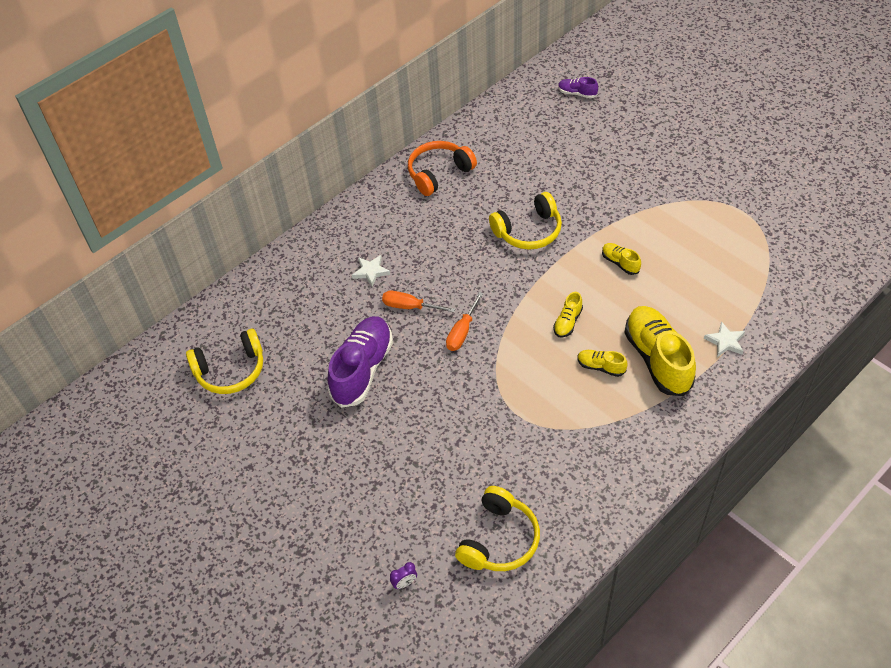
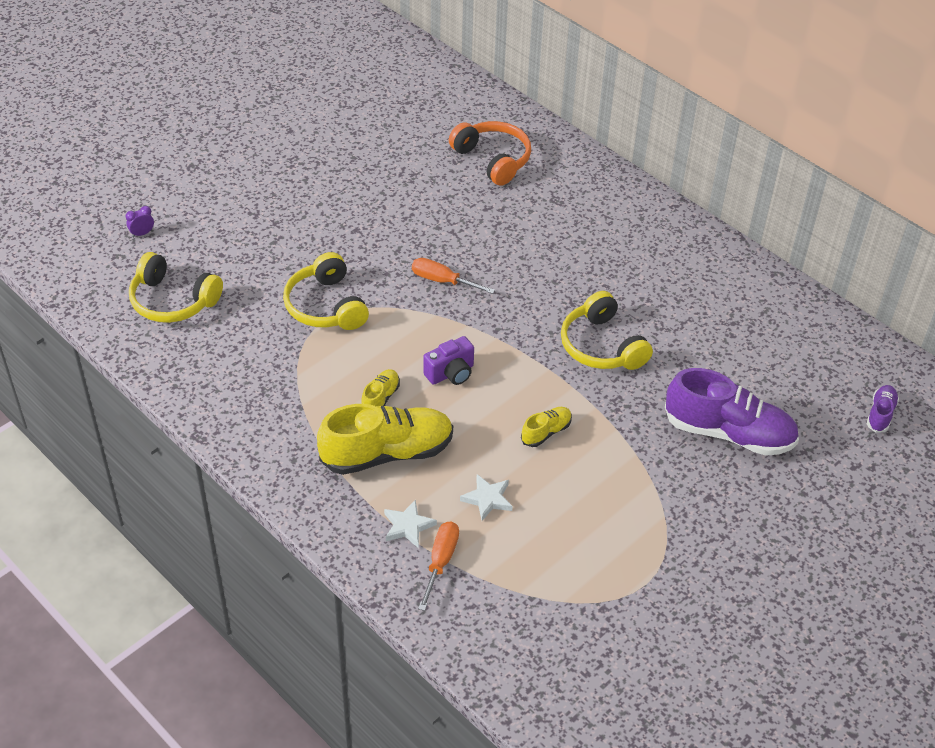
camera: 85 degrees right, 5 degrees down
(231, 370) = (406, 112): yellow headphones -> yellow headphones (326, 306)
(362, 369) = (397, 203): purple shoe -> purple shoe (729, 433)
(371, 272) = (536, 208): white star -> white star (487, 499)
(404, 583) = (142, 233): purple clock -> purple clock turned 90 degrees clockwise
(410, 307) = (482, 239): orange screwdriver -> orange screwdriver (440, 562)
(439, 173) = (701, 266): orange headphones -> orange headphones (493, 159)
(567, 322) = (451, 373): yellow shoe -> purple camera

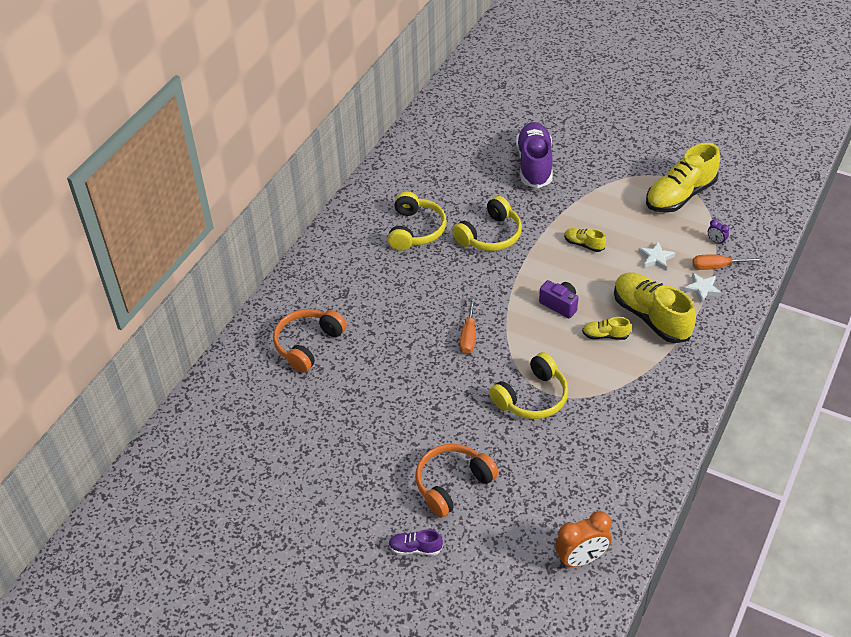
camera: 105 degrees left, 0 degrees up
(111, 280) = (581, 559): none -> orange clock
(142, 233) = (512, 562): purple clock -> purple clock (716, 241)
(173, 301) = (580, 502): yellow headphones -> yellow headphones (415, 230)
(254, 217) = (452, 484): none -> orange headphones
(602, 579) = (680, 195): none -> yellow shoe
(880, 414) = (481, 107): purple shoe -> purple shoe (415, 548)

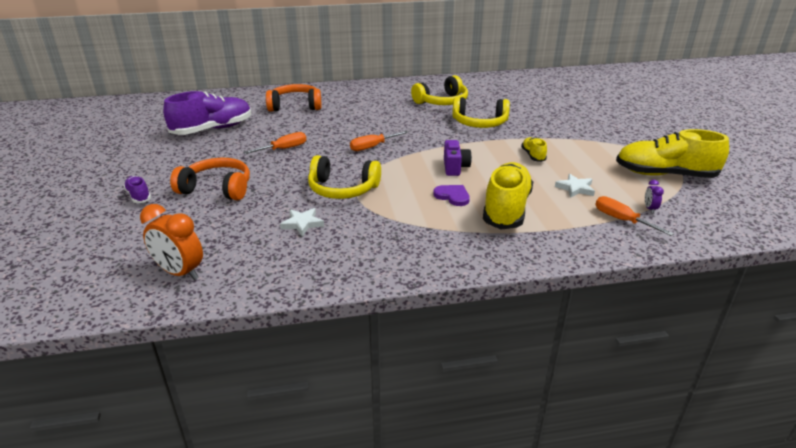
camera: 50 degrees right, 15 degrees down
(411, 401) = (283, 149): none -> orange screwdriver
(534, 165) = (574, 114): purple shoe -> purple shoe (213, 129)
(605, 335) = (452, 196): yellow shoe -> purple heart
(702, 289) = (581, 222): white star -> white star (302, 224)

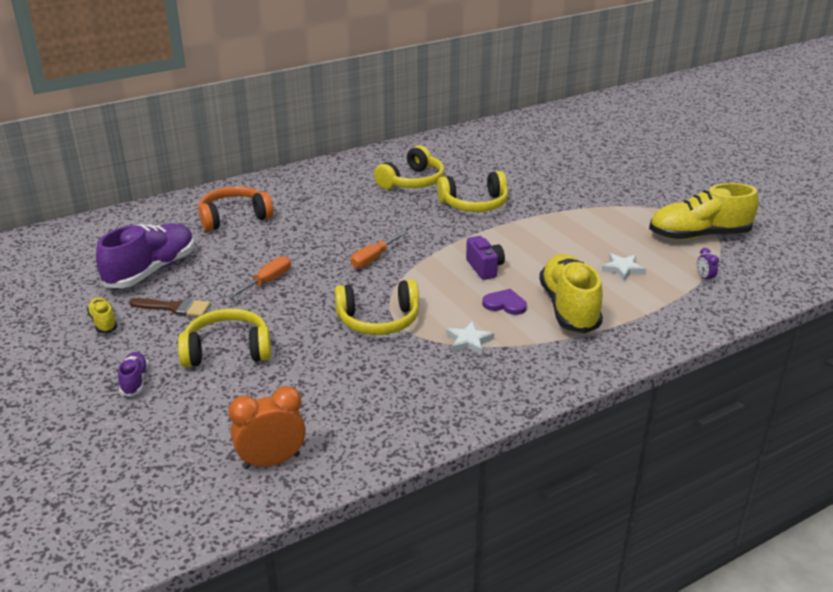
camera: 20 degrees left, 0 degrees up
(139, 196) = (134, 381): purple shoe -> purple shoe turned 45 degrees clockwise
(180, 272) = (271, 461): orange clock -> orange clock turned 150 degrees clockwise
(207, 155) = (175, 308): none -> brown brush
(217, 188) = (227, 350): orange headphones -> yellow headphones
(302, 224) = (365, 372): white star -> white star (469, 341)
(533, 155) = (558, 237): yellow shoe -> yellow shoe (103, 322)
(622, 220) = (686, 297): orange screwdriver -> none

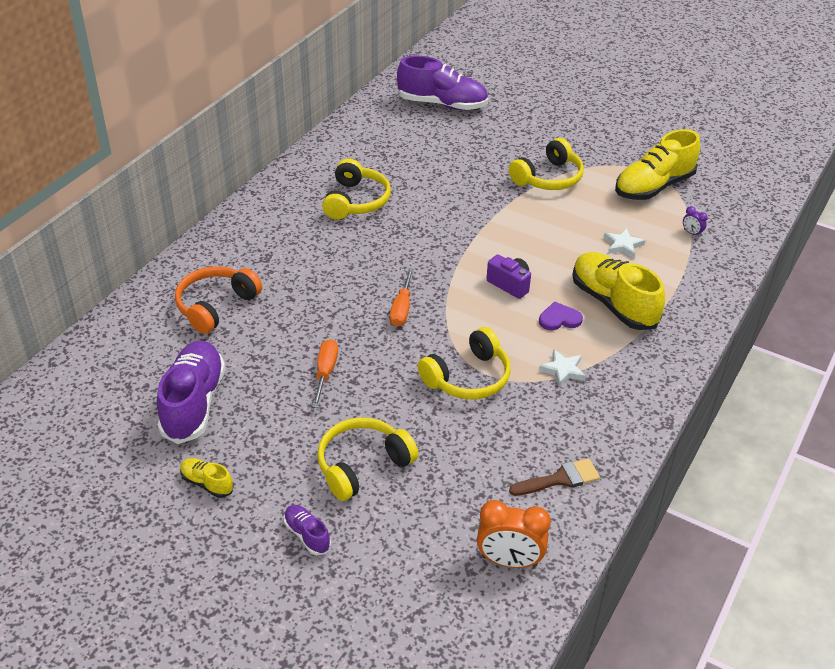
camera: 30 degrees left, 10 degrees up
(175, 308) = (264, 438): brown brush -> brown brush (560, 479)
(271, 461) = (509, 561): orange clock -> orange clock turned 120 degrees counterclockwise
(474, 204) = (438, 211): yellow headphones -> yellow headphones (548, 178)
(553, 137) = (442, 104): none -> purple shoe

